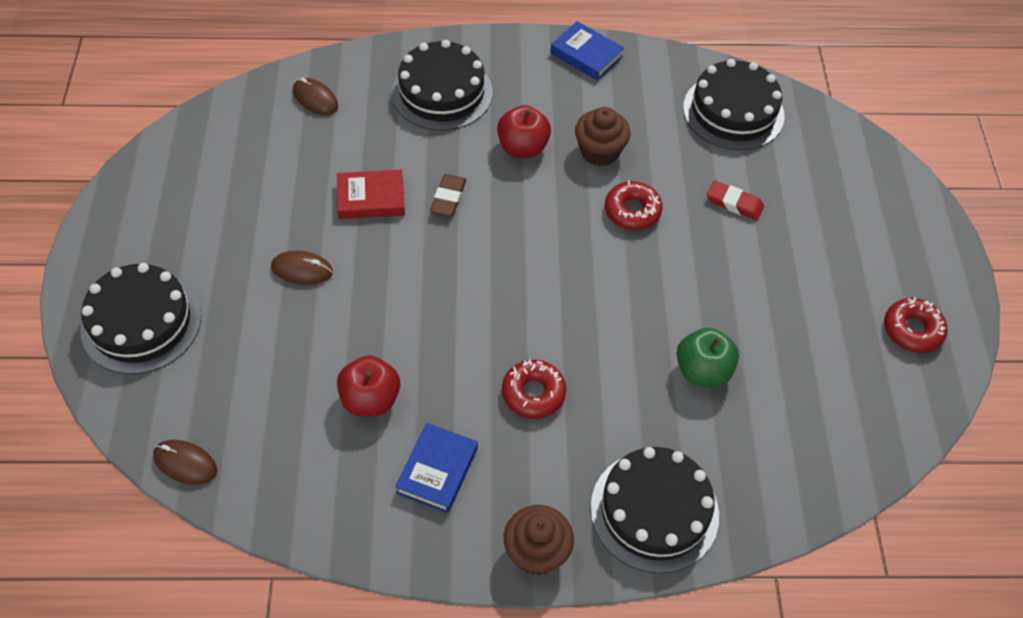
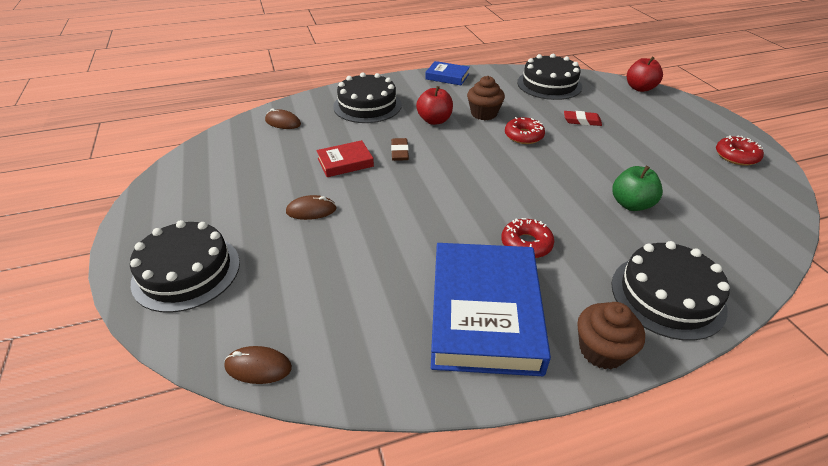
camera: 15 degrees left, 15 degrees down
(370, 399) = (404, 278): red apple -> red apple (640, 88)
(437, 470) = (484, 313): blue book -> blue book, size x2.06

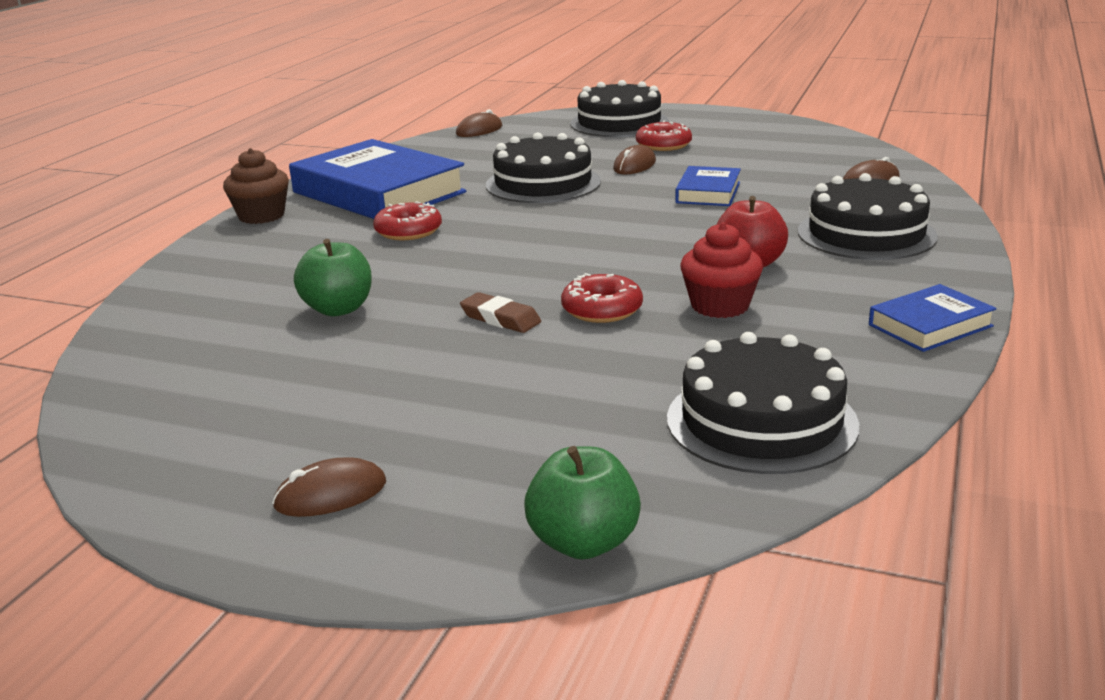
camera: 130 degrees right, 15 degrees down
(345, 162) = (708, 192): red book -> blue book
(399, 152) = (688, 222): brown eraser -> brown eraser (500, 318)
(484, 114) = (720, 306): brown cupcake -> red cupcake
(582, 121) = (566, 380): red eraser -> none
(640, 88) = (584, 542): red apple -> green apple
(667, 295) = (228, 261): black cake -> black cake (543, 183)
(700, 129) = (331, 494): none -> brown mouse
(736, 156) = (220, 468): red donut -> red donut (663, 145)

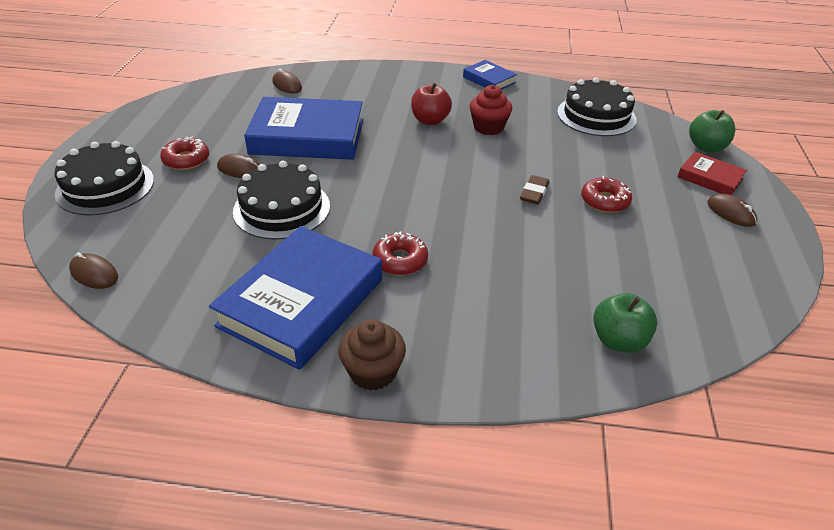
camera: 105 degrees left, 15 degrees up
(338, 309) = (550, 261): green apple -> green apple (618, 340)
(457, 506) = (710, 178): none -> red book
(602, 309) = (507, 161): red donut -> red donut (604, 201)
(708, 192) = (307, 136): blue book -> blue book, size x2.06
(866, 234) = (378, 89): black cake -> none

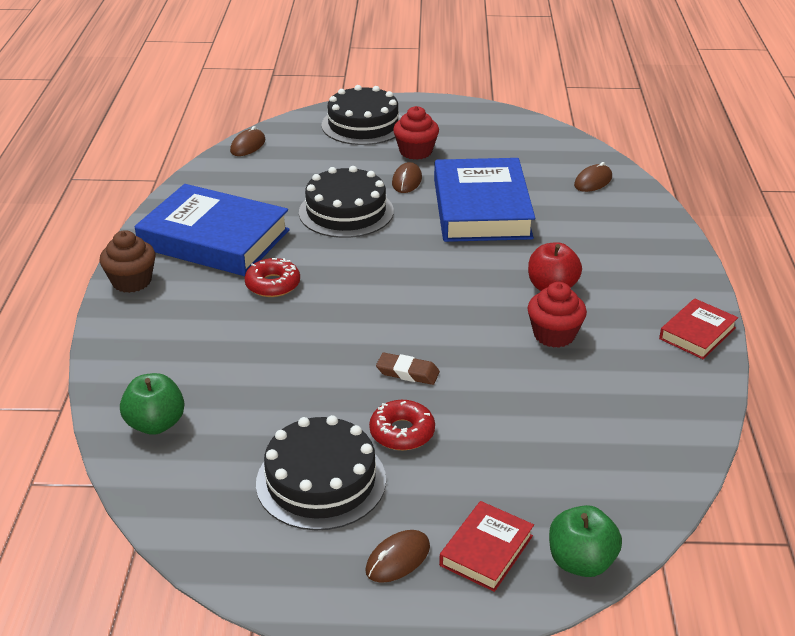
camera: 85 degrees right, 5 degrees down
(186, 160) = (415, 151): red donut -> red cupcake
(489, 80) = (697, 333): blue book -> red book
(596, 115) = (634, 440): black cake -> black cake (321, 481)

